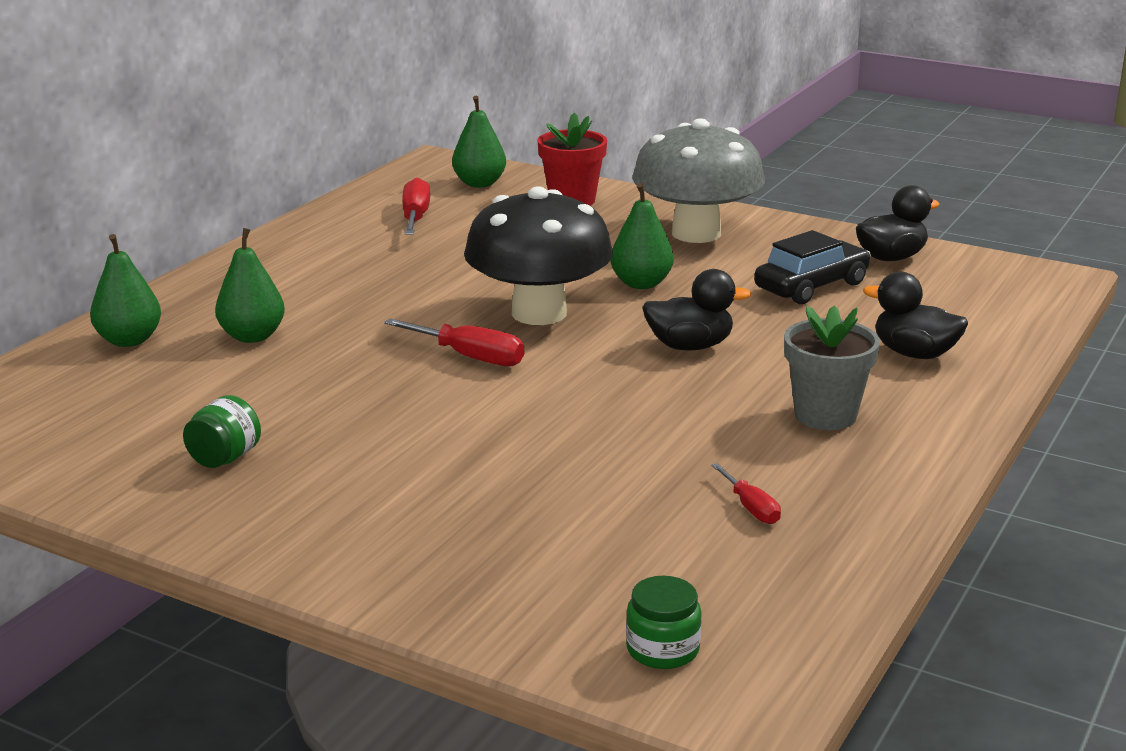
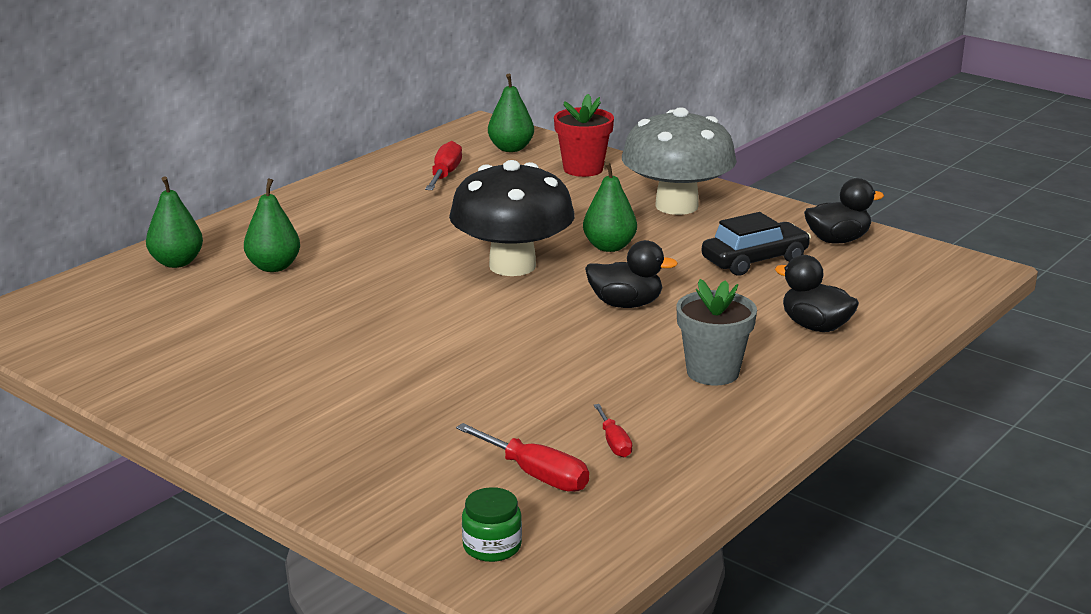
camera: 10 degrees right, 0 degrees up
(225, 458) = (215, 364): green jar -> none
(470, 357) = (440, 298): red screwdriver -> red screwdriver (536, 475)

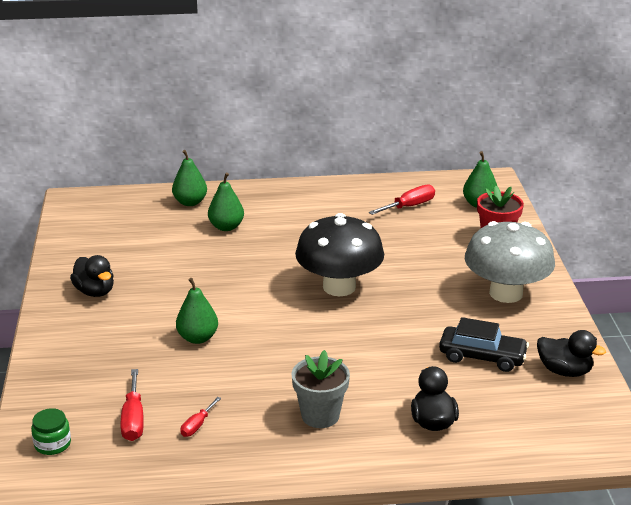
camera: 45 degrees right, 5 degrees up
(609, 247) = (413, 302): green pear -> green pear (198, 338)
(626, 304) = (354, 345): black duck -> black duck (95, 292)

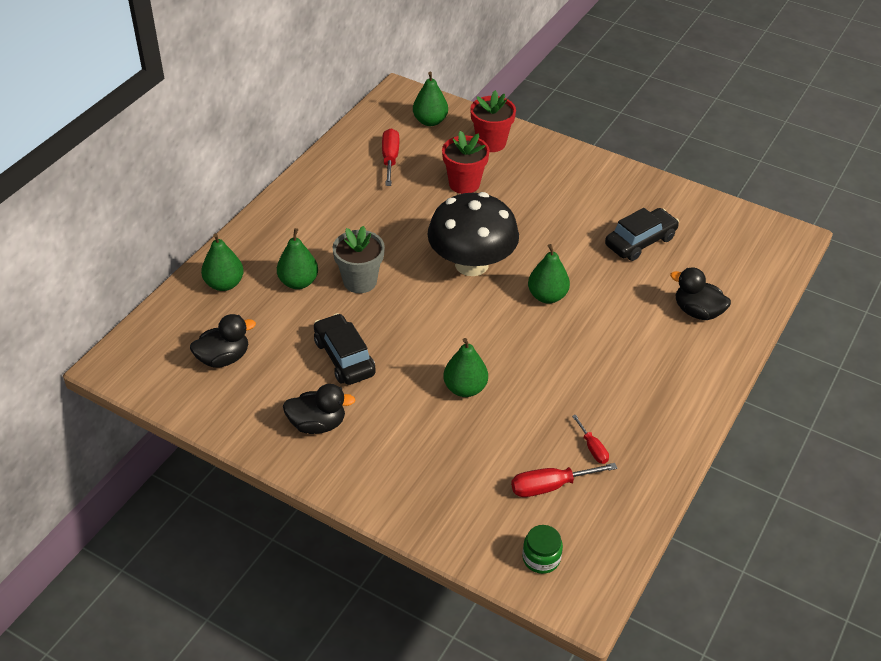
camera: 55 degrees left, 15 degrees up
(133, 419) = (550, 486): red screwdriver -> red screwdriver turned 135 degrees clockwise
(172, 275) = (344, 357): none -> black car
(320, 415) = (639, 368): grey flower pot -> grey flower pot (360, 281)
(348, 335) = (547, 296): none -> green pear
(428, 247) = (464, 184): none -> red flower pot
(506, 293) = (570, 182): grey mushroom -> none
(564, 371) = (692, 213): black duck -> black duck (223, 358)

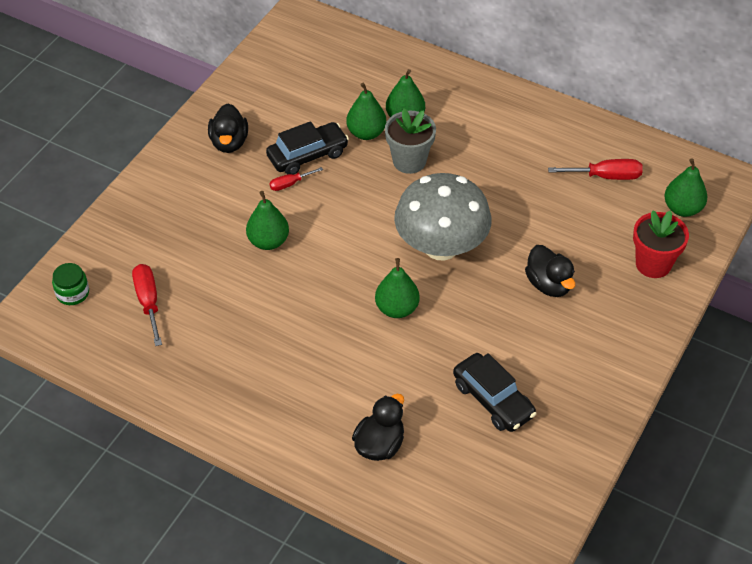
camera: 90 degrees right, 5 degrees up
(223, 358) = (306, 78): black duck -> black duck (549, 284)
(224, 284) = (399, 69): green pear -> green pear (366, 133)
(464, 184) = (572, 240): red flower pot -> none
(471, 264) = (441, 246): black mushroom -> grey mushroom
(592, 448) = (190, 336): red screwdriver -> red screwdriver (290, 184)

